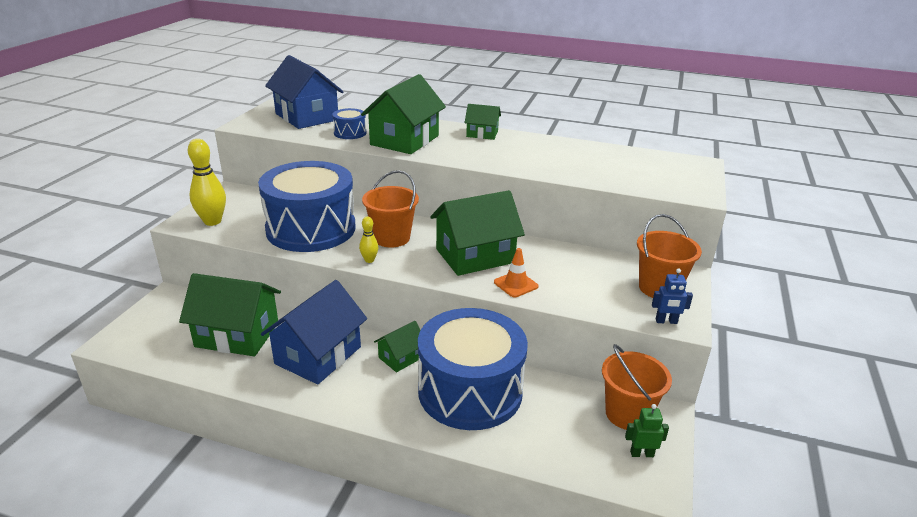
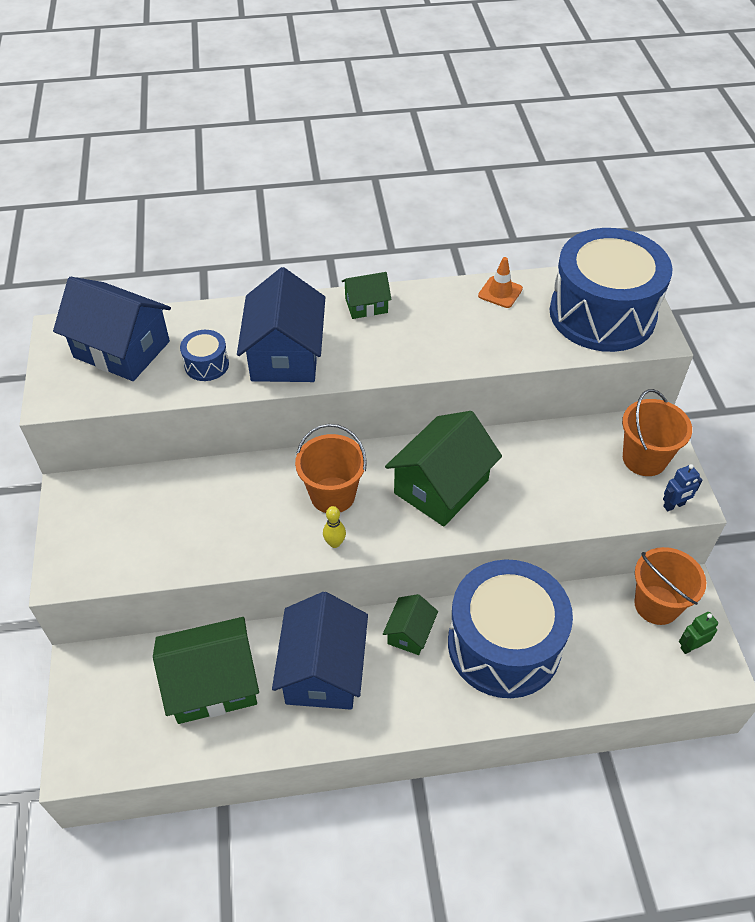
camera: 25 degrees left, 20 degrees up
(212, 221) = (97, 557): yellow bowling pin -> none
(311, 229) = (229, 519): blue drum -> blue drum (602, 314)
(404, 140) = (285, 355): green house -> blue house
(516, 284) = (509, 514): orange traffic cone -> orange traffic cone (500, 292)

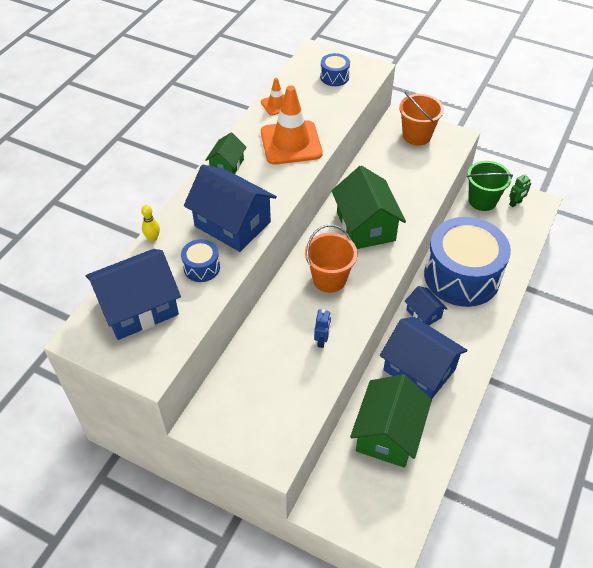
camera: 55 degrees left, 0 degrees up
(335, 543) = (367, 297): yellow bowling pin -> yellow bowling pin (153, 238)
(410, 633) = (423, 314): green house -> blue house
(450, 335) = (291, 143): none -> orange traffic cone
(602, 314) = (334, 77): blue drum -> blue drum, size x0.40
(656, 605) = (482, 200): orange bucket -> green bucket
(674, 505) = (455, 143): blue robot -> blue robot (322, 340)
(691, 646) = (515, 203): green robot -> green robot turned 135 degrees counterclockwise

